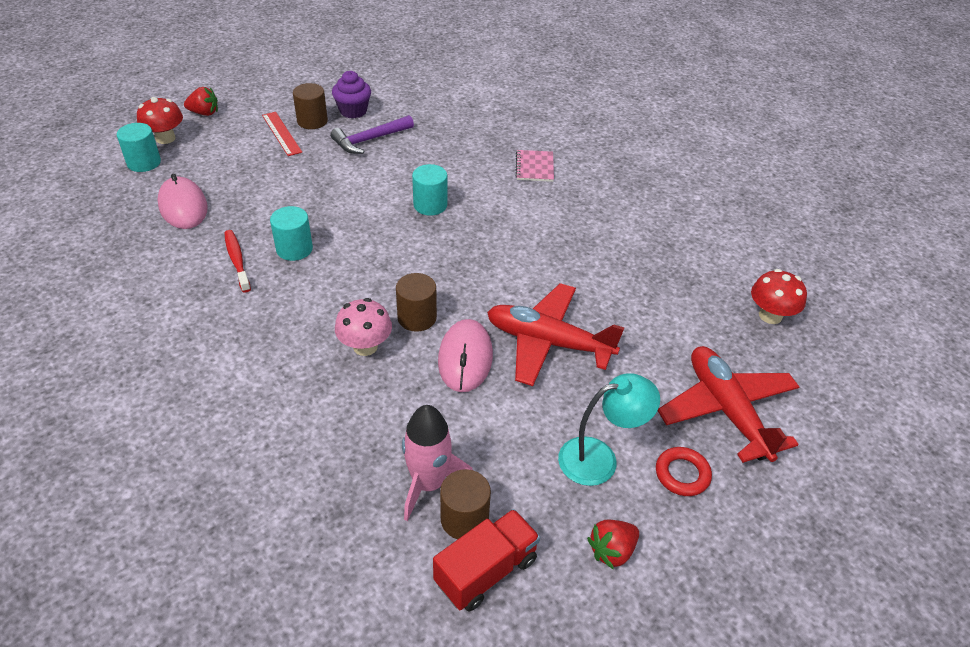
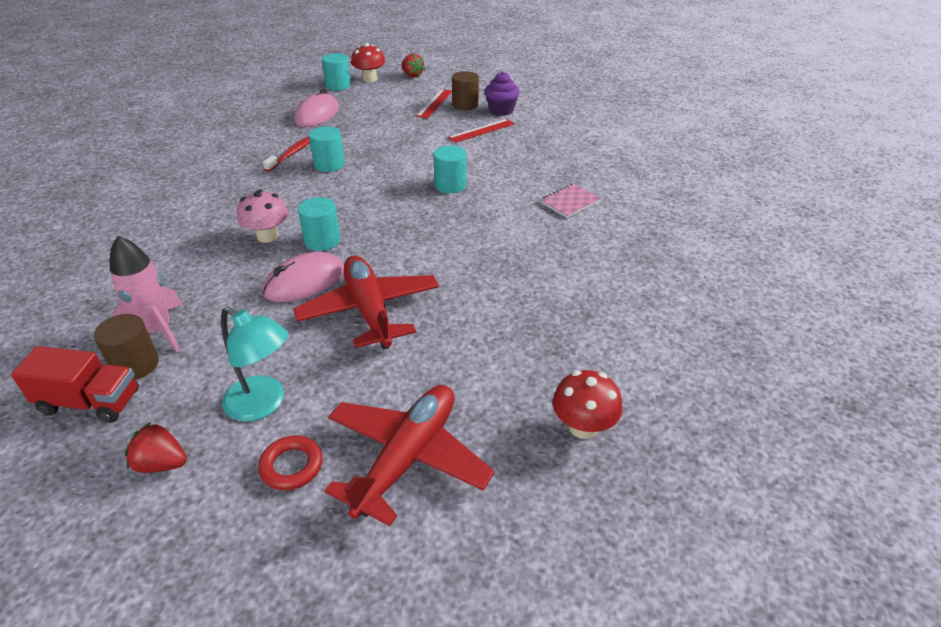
camera: 50 degrees right, 5 degrees down
(369, 140) = (481, 130): purple hammer -> red ruler
(417, 317) = (322, 240): brown cylinder -> turquoise cylinder

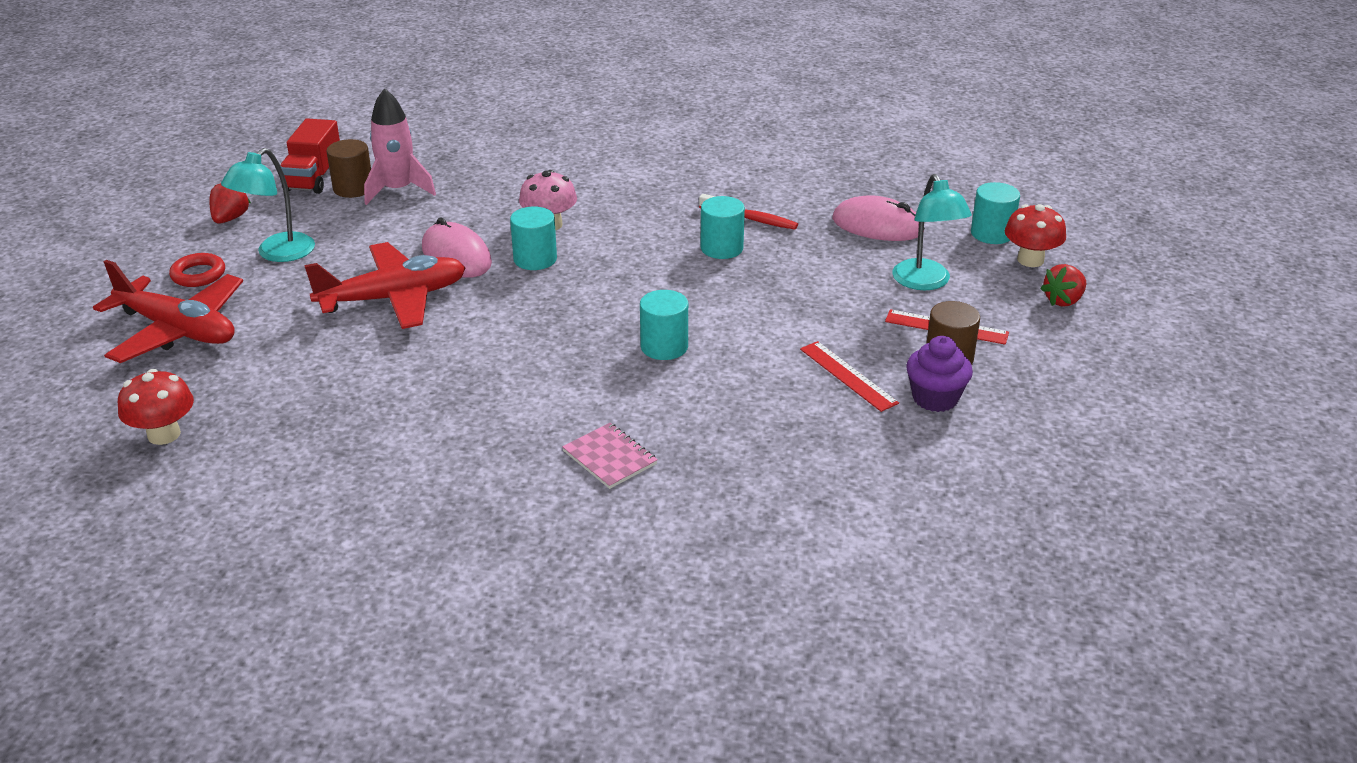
camera: 90 degrees right, 5 degrees down
(387, 105) = (925, 282): none -> turquoise lamp

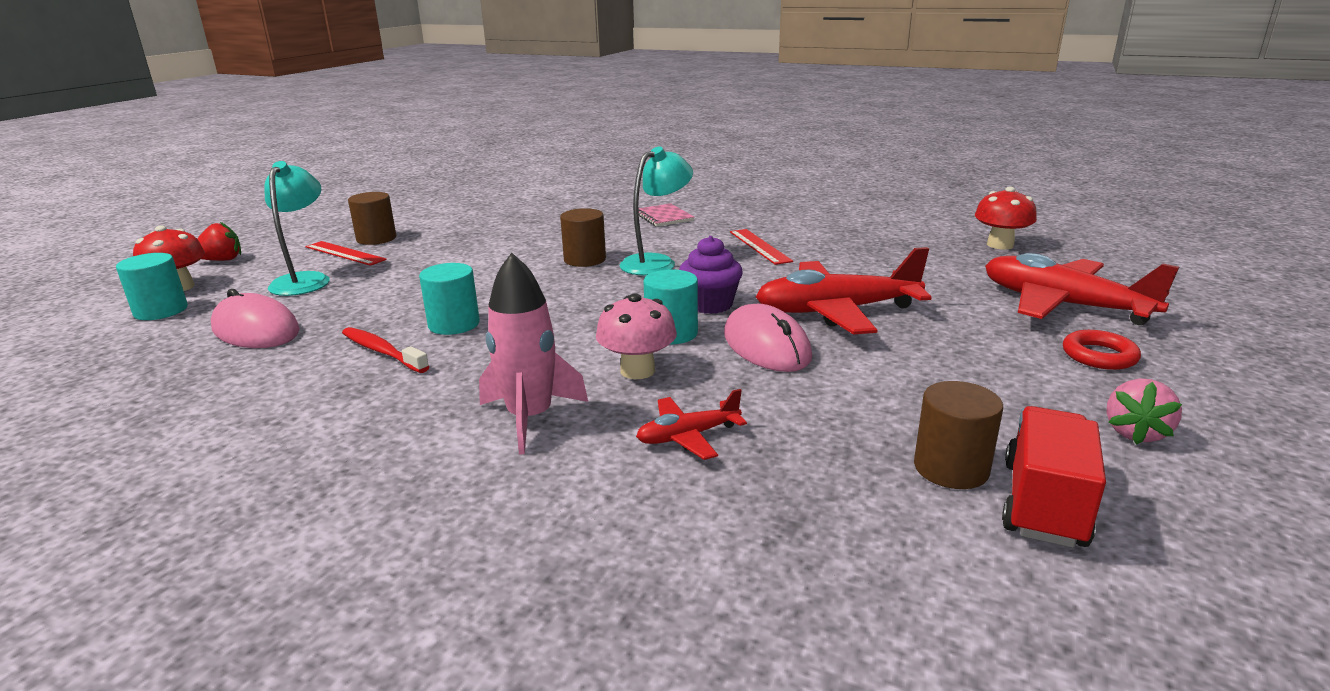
camera: 165 degrees left, 10 degrees down
(230, 218) = (1135, 433): red strawberry -> pink strawberry
(277, 254) = (1010, 371): turquoise lamp -> turquoise lamp (656, 262)
(398, 190) = (866, 454): pink rocket -> pink rocket (530, 418)
(502, 188) = (688, 436): none -> red plane
(664, 347) = (585, 259): turquoise cylinder -> brown cylinder
(848, 375) = (462, 236): red ruler -> red ruler (759, 246)
(935, 398) = (420, 224): purple cupcake -> purple cupcake (710, 305)

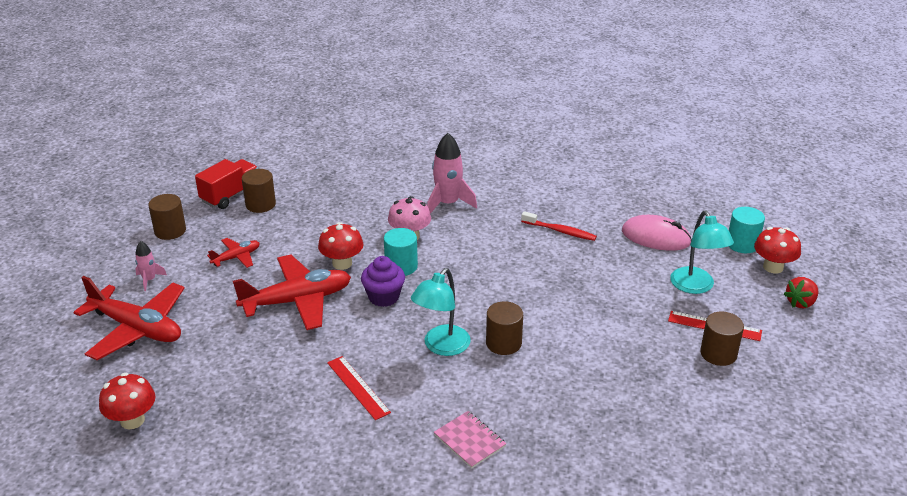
camera: 165 degrees right, 10 degrees up
(454, 324) = (540, 257): turquoise cylinder -> none
(688, 436) = (372, 204): red plane -> red plane (236, 257)
(766, 346) = (342, 263): pink mouse -> red mushroom
(1043, 503) = (230, 195): red truck -> red truck turned 150 degrees counterclockwise
(1099, 356) = (149, 280): red ring -> pink rocket
(1135, 433) = (170, 231): pink strawberry -> brown cylinder

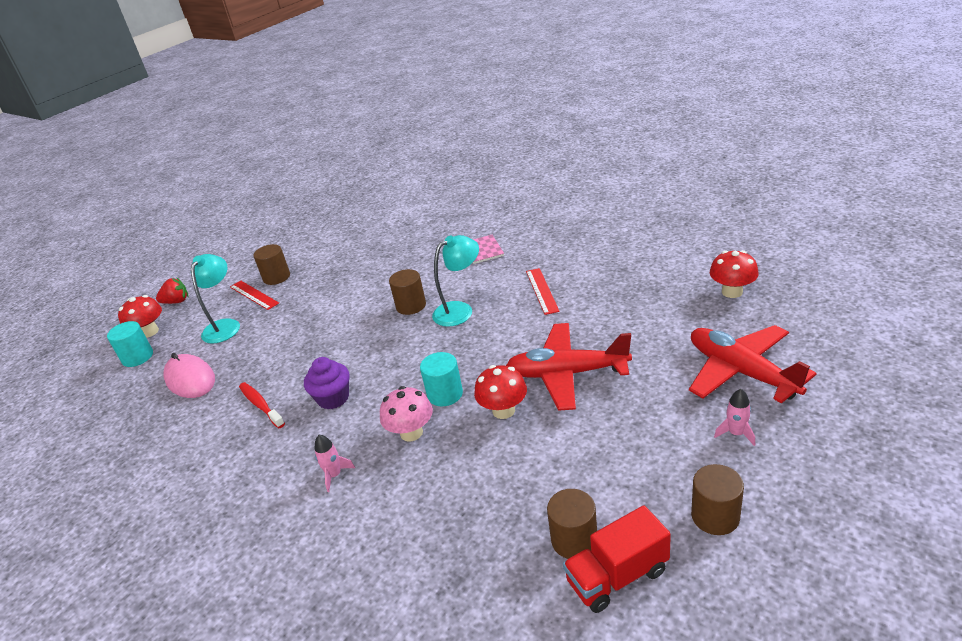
camera: 150 degrees left, 0 degrees up
(236, 257) = (623, 445): red plane -> none
(384, 297) = (481, 362): purple cupcake -> purple cupcake (333, 398)
(448, 204) = (334, 475): pink rocket -> pink rocket, size x0.54

